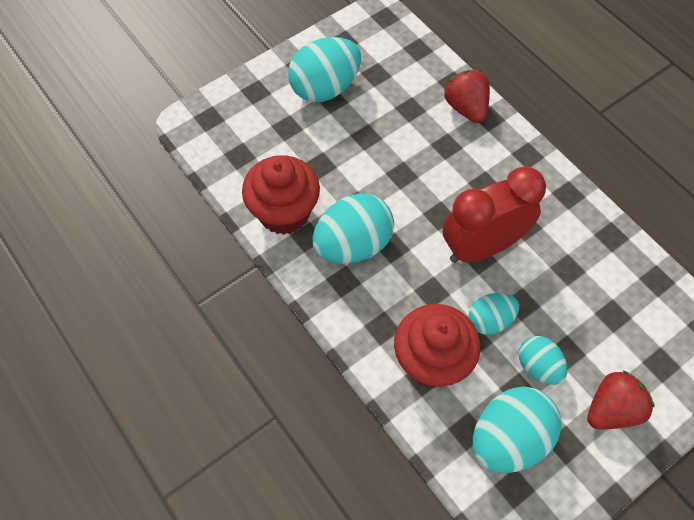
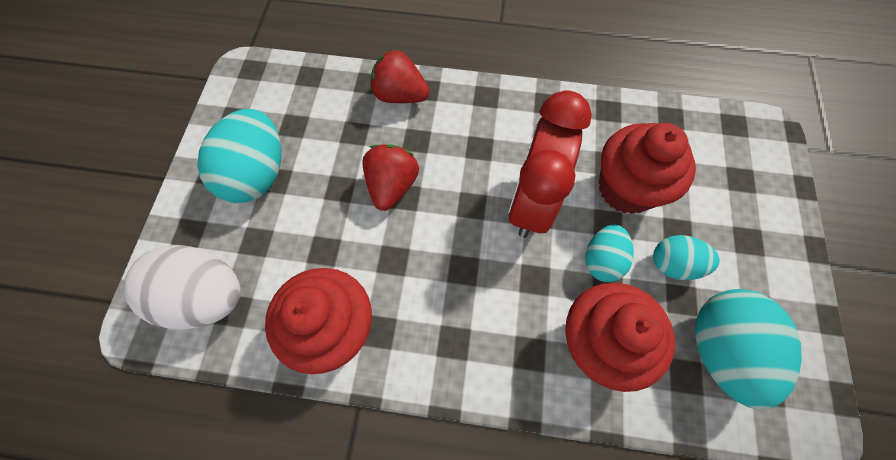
camera: 45 degrees left, 5 degrees up
(233, 136) = (206, 297): none -> white egg
(353, 245) = (428, 299): turquoise egg -> none
(561, 295) = (626, 188): none -> red cupcake
(612, 409) = (753, 247): red strawberry -> red strawberry (392, 186)

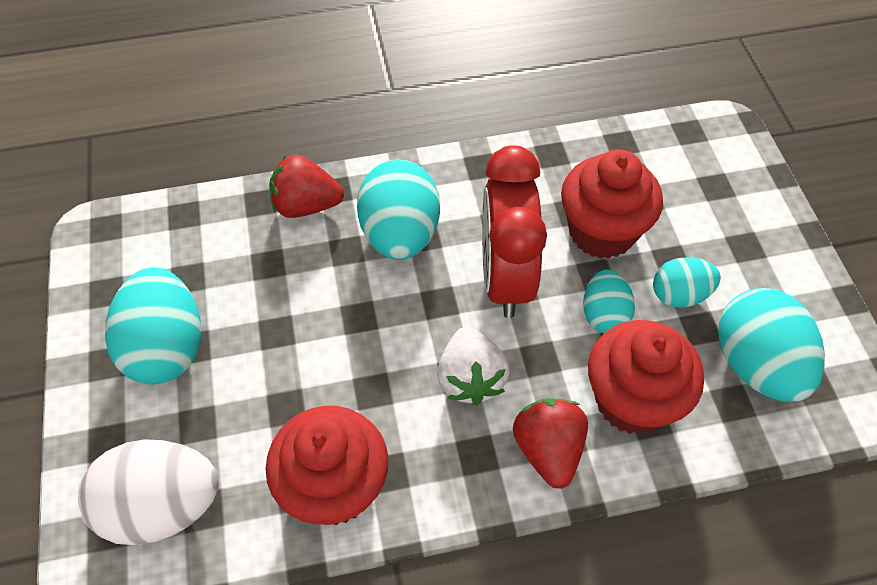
camera: 20 degrees left, 10 degrees down
(392, 186) = (338, 309): red strawberry -> red strawberry (548, 450)
(462, 140) = (400, 234): none -> turquoise egg
(472, 277) = (470, 378): none -> white strawberry

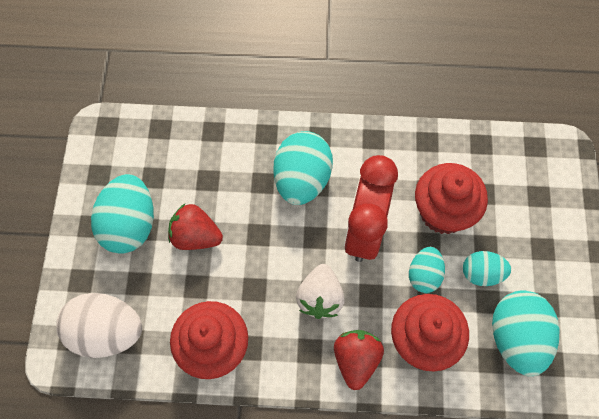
camera: 15 degrees right, 10 degrees up
(306, 205) = (243, 141): red strawberry -> red strawberry (195, 236)

